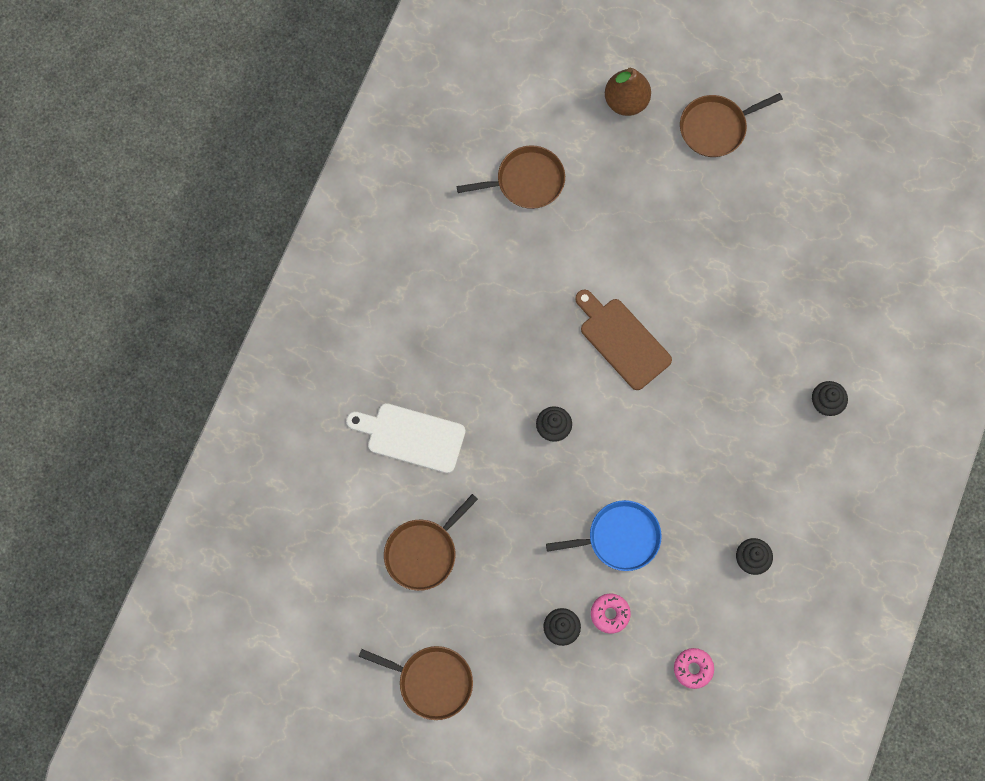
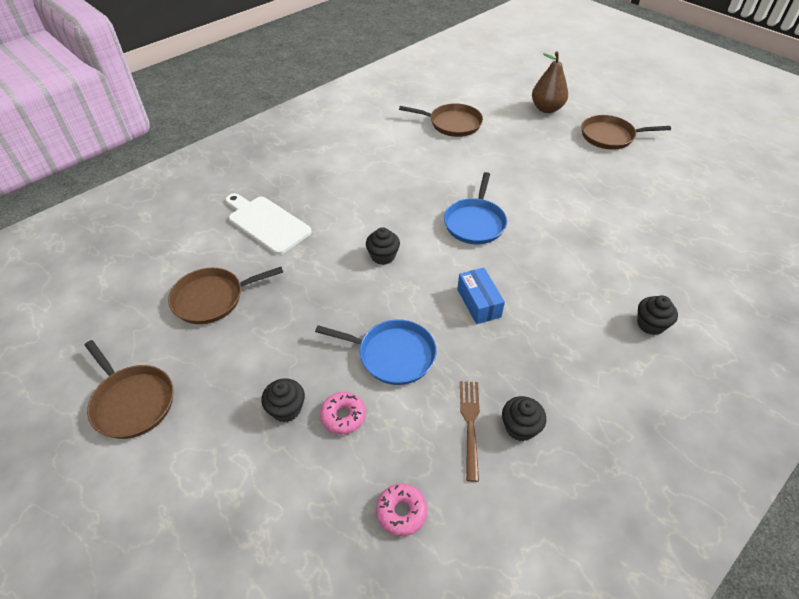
camera: 25 degrees right, 25 degrees down
(622, 341) = (475, 222): brown cutting board -> blue pan
(668, 446) = (478, 303): none -> blue box
(712, 575) = (470, 424): none -> brown fork

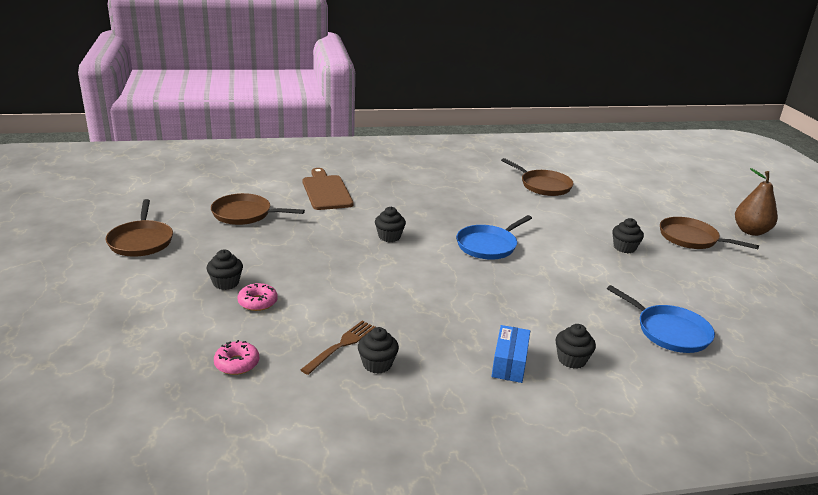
camera: 30 degrees right, 20 degrees down
(266, 223) = (326, 191): white cutting board -> brown cutting board
(392, 355) = (330, 288): blue pan -> blue pan (669, 331)
(478, 303) = (432, 288): blue box -> blue box (509, 363)
(546, 109) = (647, 203): brown pear -> brown pear (750, 231)
(575, 171) = (624, 248): none -> black cupcake

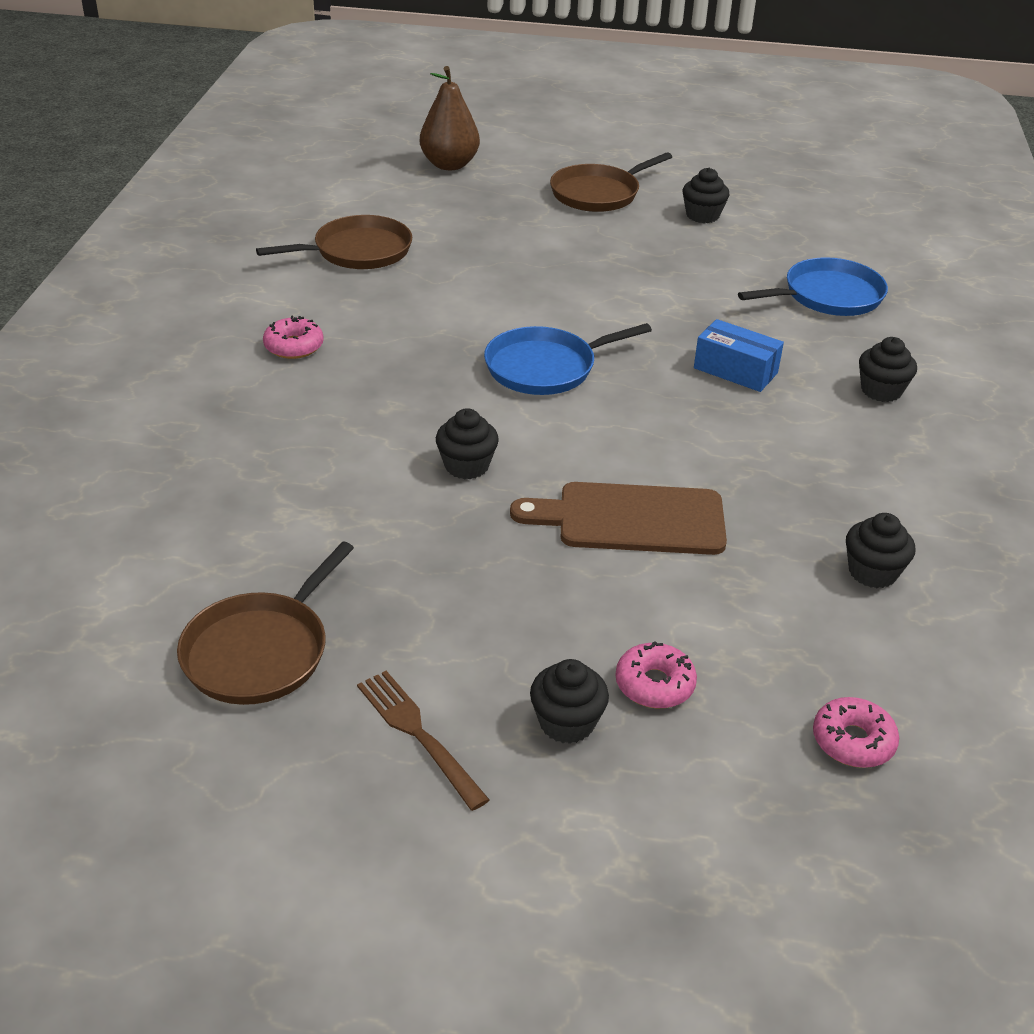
camera: 70 degrees left, 10 degrees up
(141, 241) = (308, 860): brown pan -> none
(326, 191) = (218, 506): brown cutting board -> brown cutting board (632, 519)
(341, 345) = (816, 601): brown fork -> brown fork (418, 734)
(448, 186) = (294, 346): none -> pink donut
(488, 245) = (545, 367): blue pan -> blue pan turned 90 degrees clockwise
(509, 363) = (884, 445): blue box -> blue box (735, 370)
(624, 248) = (603, 252): black cupcake -> black cupcake (702, 215)
(750, 231) = (597, 146): brown pear -> brown pear (449, 165)

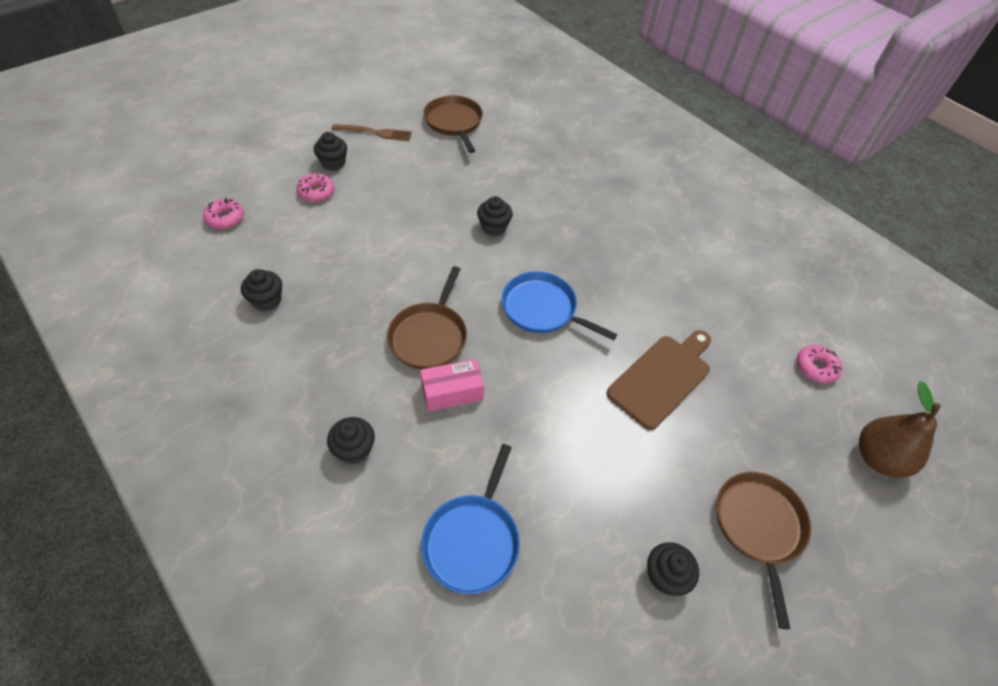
camera: 130 degrees right, 15 degrees up
(294, 346) = (654, 230): pink donut -> pink donut (815, 368)
(357, 251) = (751, 314): brown pan -> brown pan (429, 336)
(545, 367) = (542, 309): blue pan -> blue pan turned 75 degrees counterclockwise
(632, 519) = (397, 251): brown cutting board -> brown cutting board (661, 378)
(735, 370) = (452, 392): blue box -> pink box

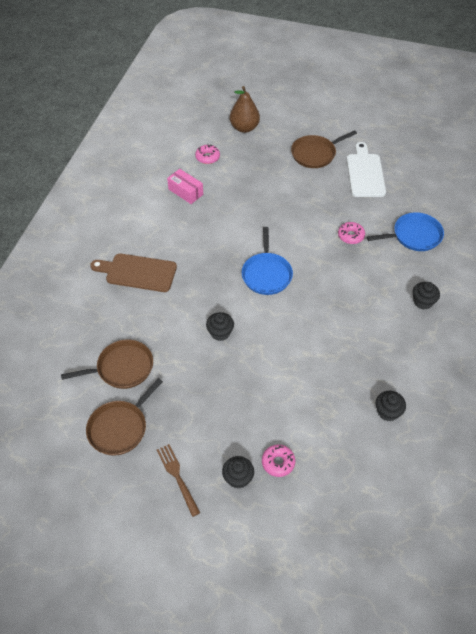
camera: 120 degrees left, 0 degrees up
(225, 219) = (354, 501): pink donut -> pink donut (351, 236)
(429, 336) = (333, 313): brown pan -> brown pan (122, 368)
(452, 392) = (356, 283): pink box -> pink box (185, 192)
(661, 378) = (267, 208): brown cutting board -> brown cutting board (138, 272)
(665, 576) = (365, 173): black cupcake -> white cutting board

